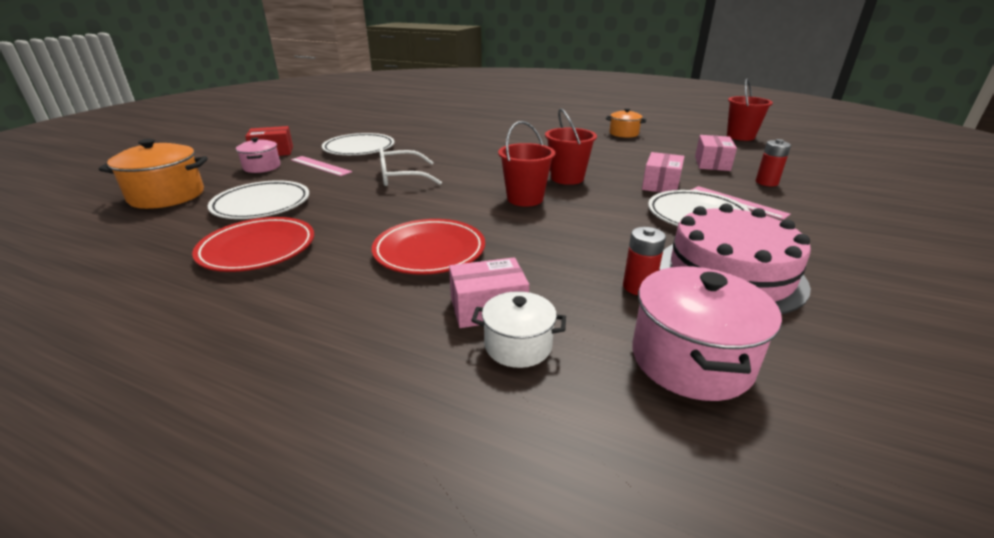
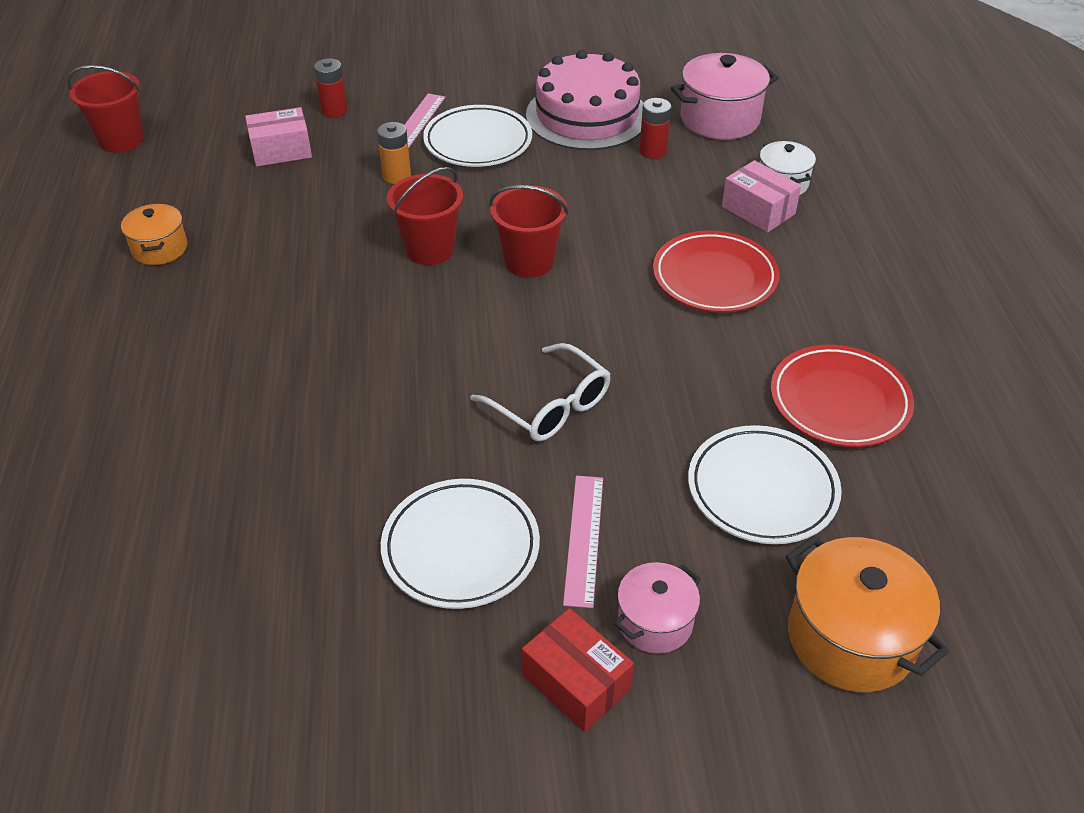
camera: 120 degrees left, 15 degrees up
(661, 184) = (397, 176): pink box -> orange battery

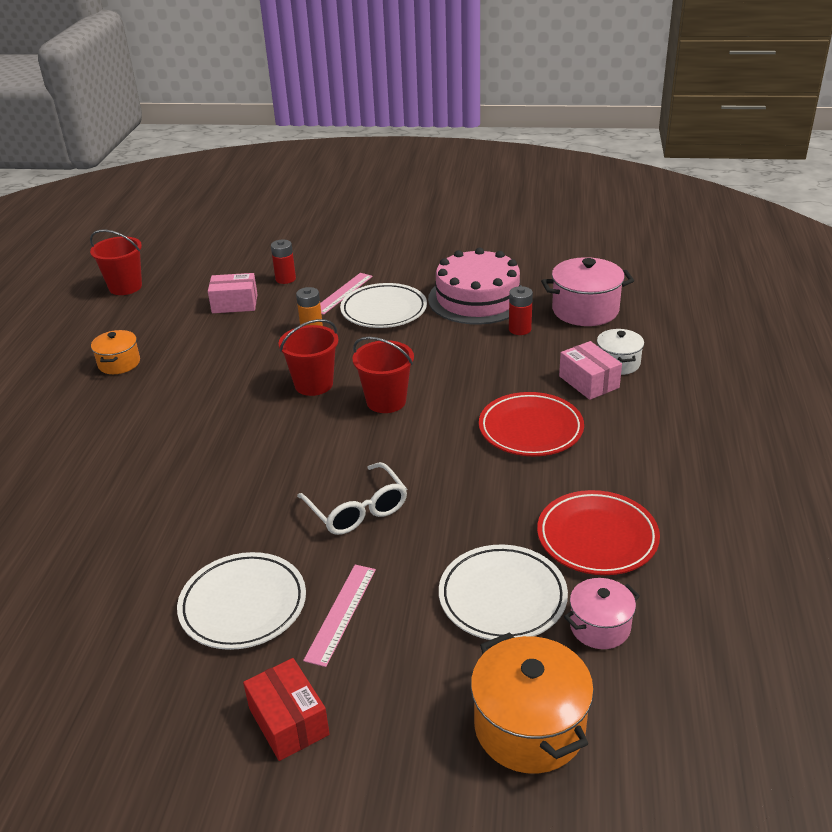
camera: 15 degrees right, 10 degrees down
(655, 622) = (371, 686): pink pot -> pink pot (600, 627)

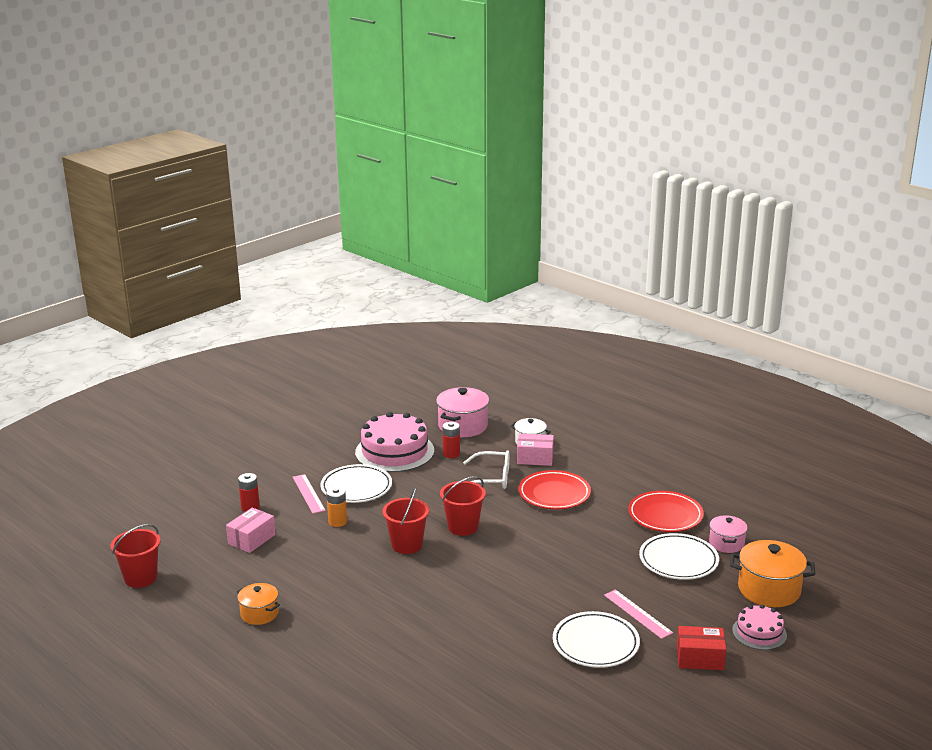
camera: 55 degrees left, 10 degrees down
(357, 509) = (556, 576): white glasses -> white glasses (491, 478)
(406, 763) = (759, 632): none -> pink cake

